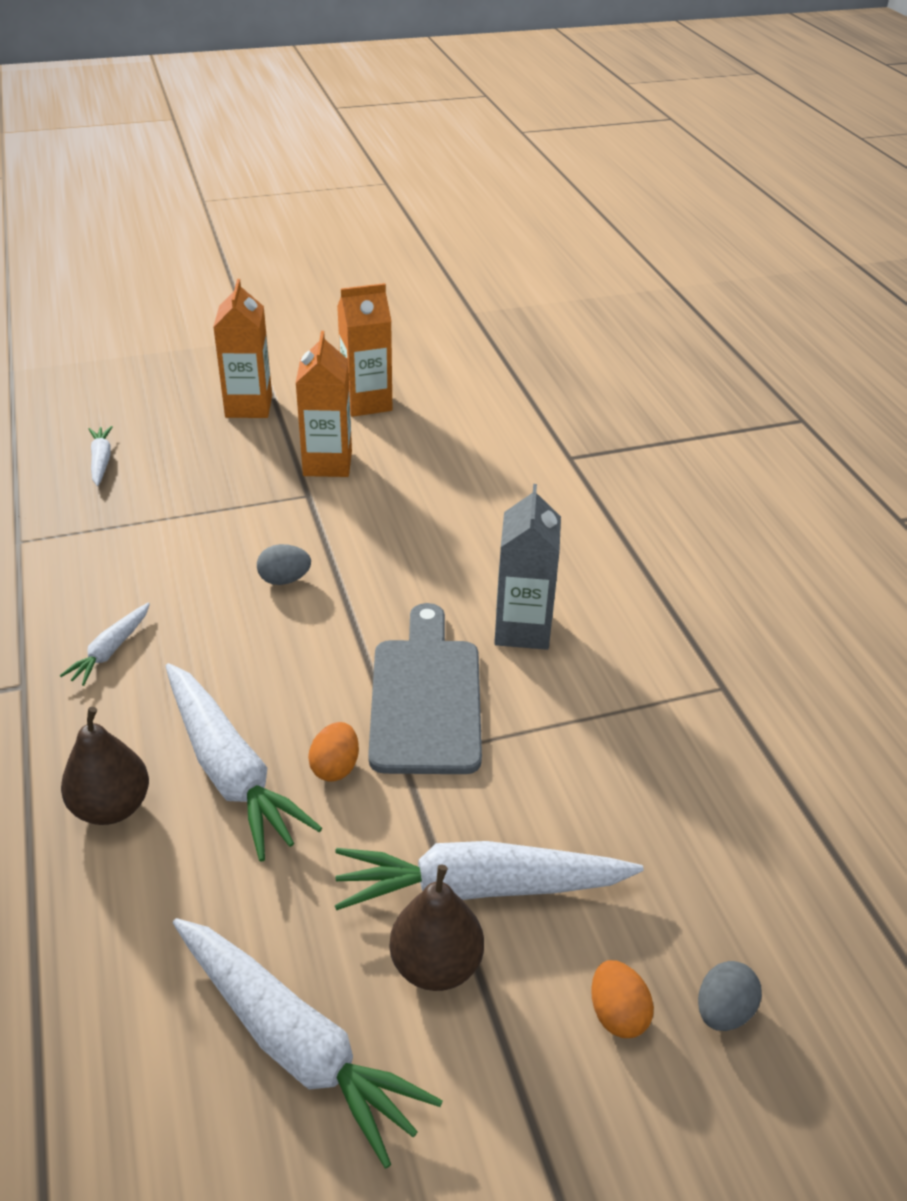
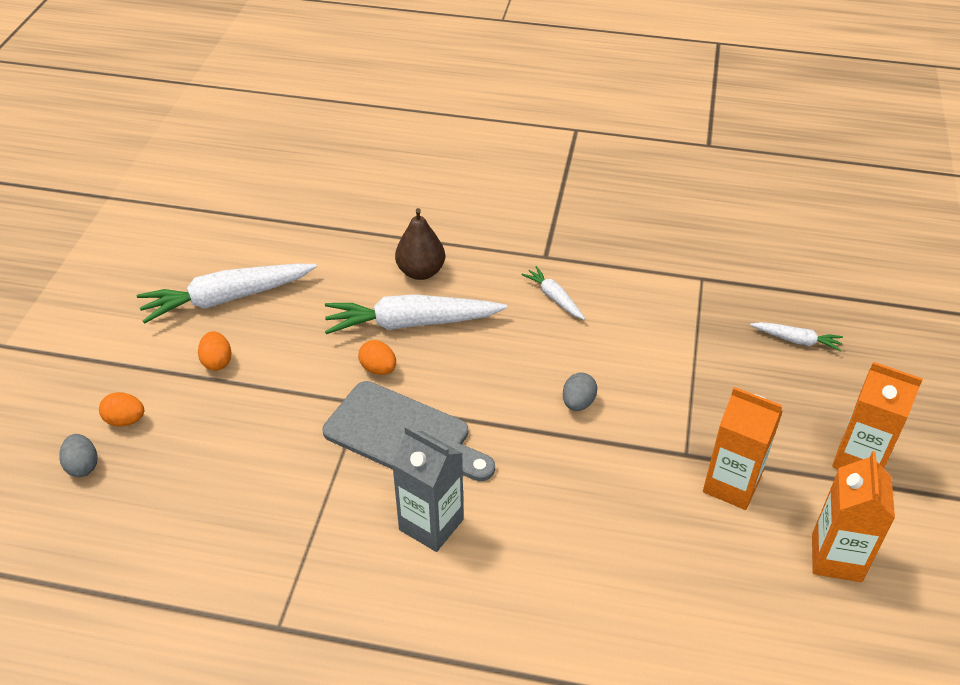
camera: 120 degrees right, 5 degrees up
(436, 965) = (217, 362): brown pear -> orange egg
(479, 888) = (243, 398): white carrot -> none

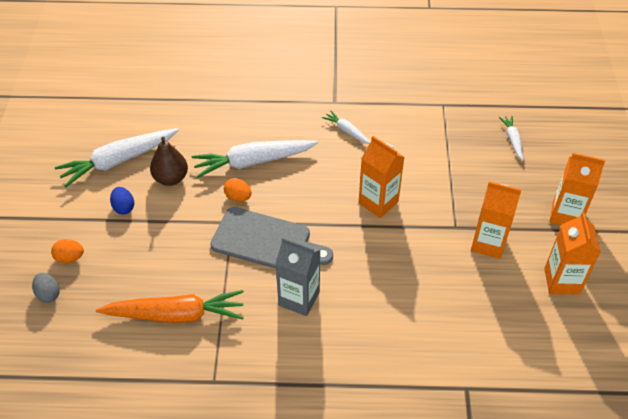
camera: 10 degrees left, 5 degrees up
(217, 362) = (124, 207): orange egg -> blue egg
(249, 521) = (176, 315): none -> orange carrot
(421, 272) = (251, 124): brown pear -> brown pear (171, 178)
(578, 403) = (378, 202): grey egg -> orange carton
(796, 340) = (512, 140): white carrot -> white carrot turned 105 degrees counterclockwise

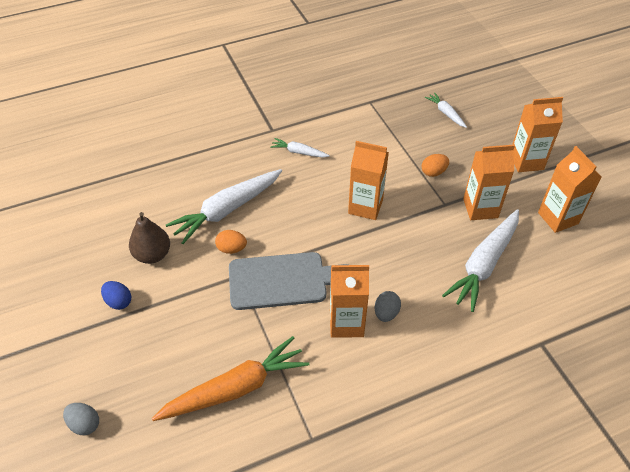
camera: 25 degrees left, 0 degrees up
(70, 258) = (88, 376): orange egg -> orange egg (433, 172)
(118, 161) = (86, 257): white carrot -> white carrot (484, 264)
(299, 298) = (346, 323): grey carton -> orange carton
(339, 304) = (386, 313): none -> grey egg

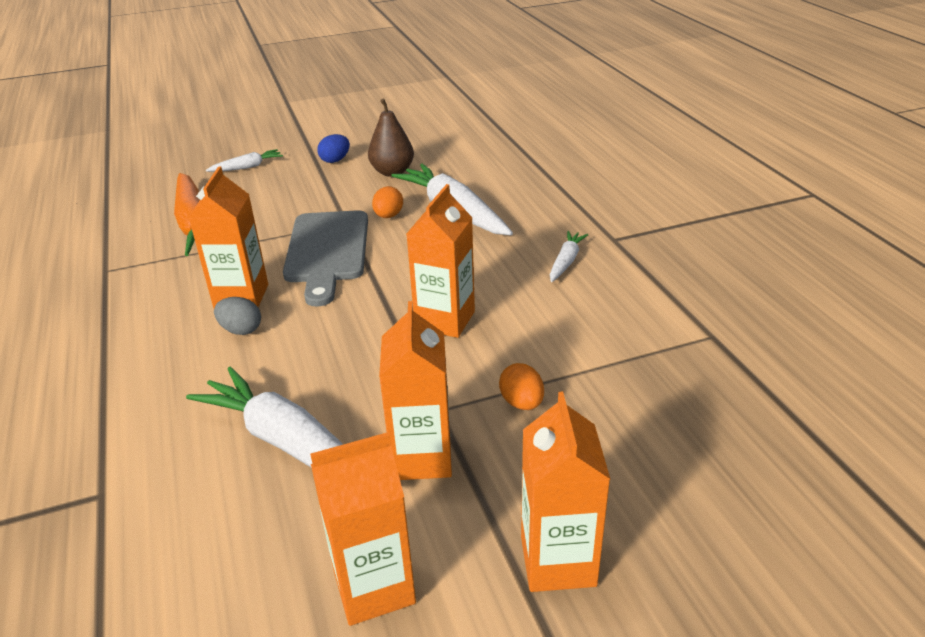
camera: 95 degrees right, 15 degrees down
(85, 424) = (207, 157): grey egg -> none
(446, 113) = (704, 439): white carrot -> white carrot (247, 167)

